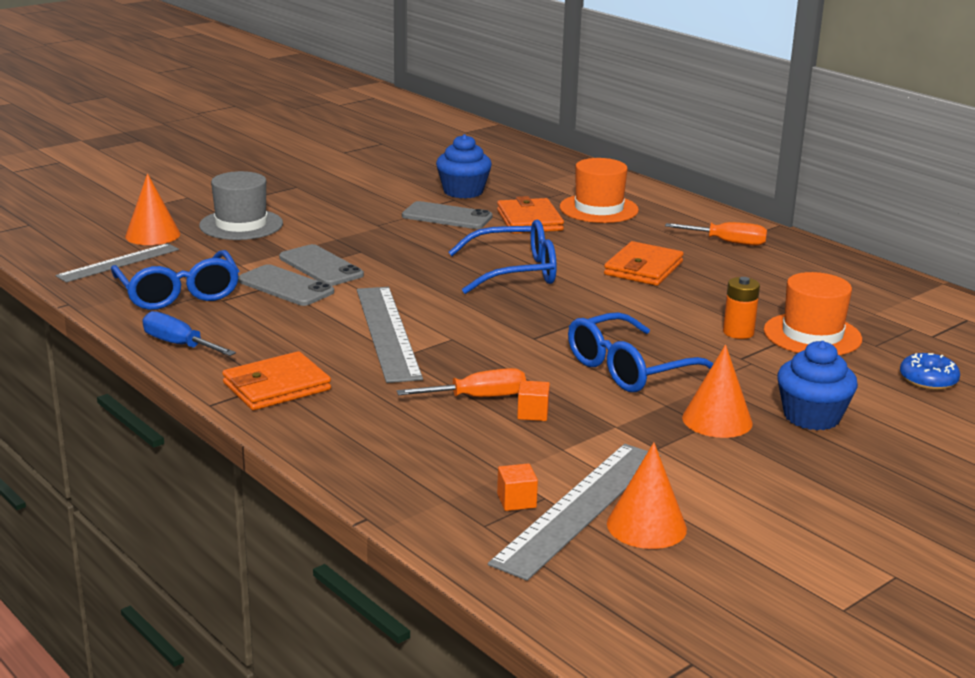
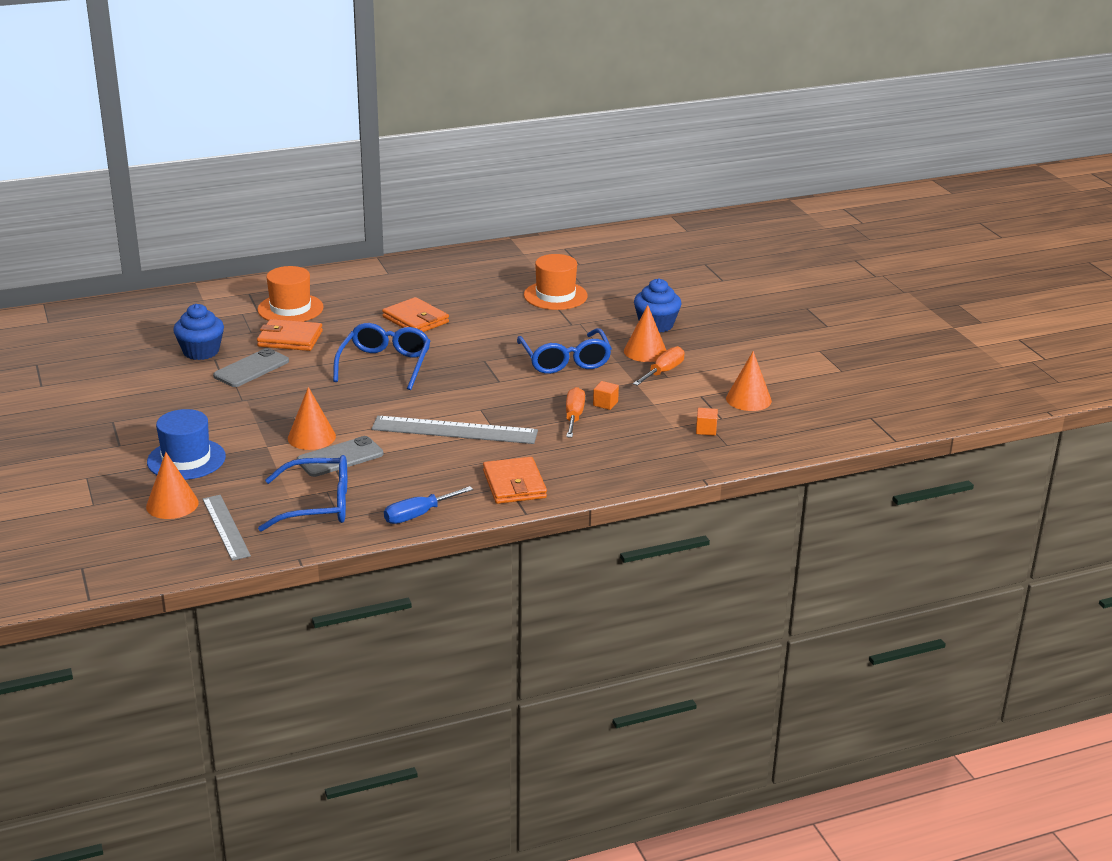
camera: 70 degrees left, 5 degrees up
(241, 225) = (186, 459): grey hat -> blue hat
(321, 266) = (311, 437): grey phone -> orange cone
(580, 508) = (722, 413): grey ruler -> none
(728, 242) = (394, 281): orange screwdriver -> orange screwdriver (663, 372)
(738, 332) = (537, 316): orange battery -> none
(928, 380) = (632, 282): blue donut -> none

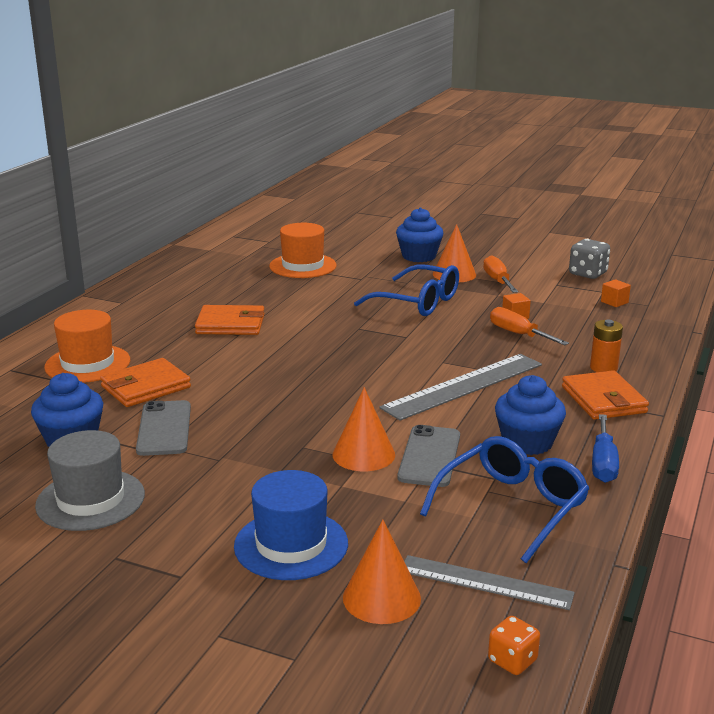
camera: 45 degrees left, 5 degrees down
(152, 388) = (90, 500): none -> grey hat
(164, 561) = (512, 661): none -> orange dice
(385, 365) = (286, 367): blue glasses -> none
(408, 480) = (527, 442): none -> blue cupcake
(514, 484) = (603, 400): orange wallet -> orange wallet turned 45 degrees clockwise
(568, 467) = (603, 368): none -> orange battery
(748, 399) = (587, 274): orange cone -> grey dice

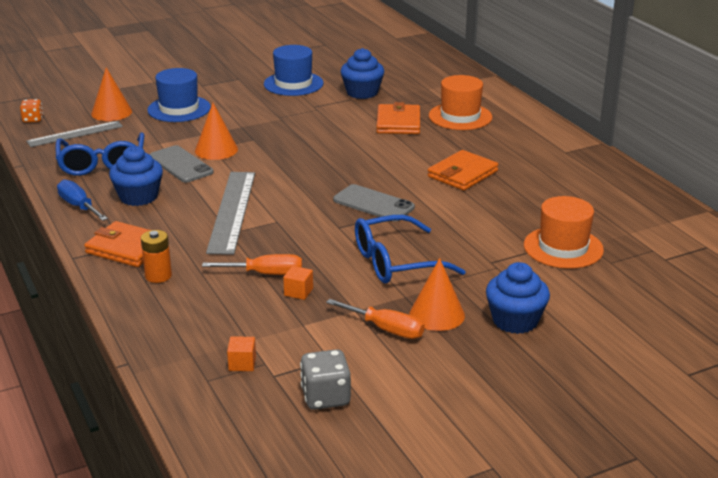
camera: 130 degrees right, 5 degrees up
(90, 500) = (293, 84): grey hat -> blue hat
(164, 428) = (336, 114): grey phone -> grey phone (373, 204)

